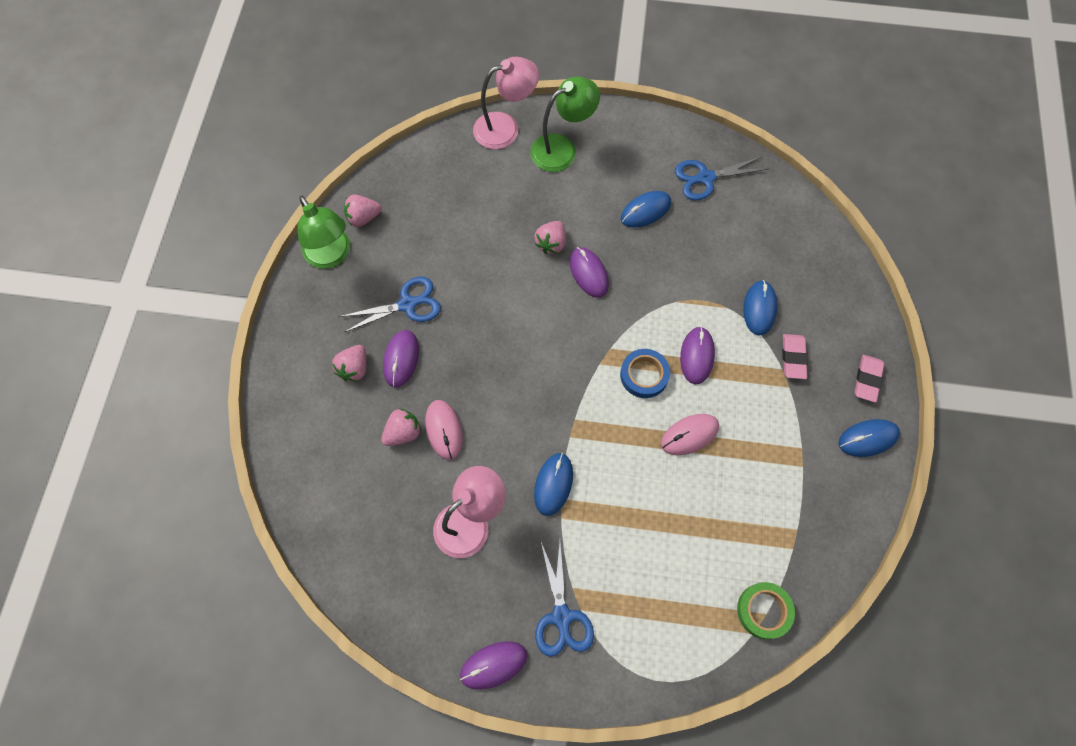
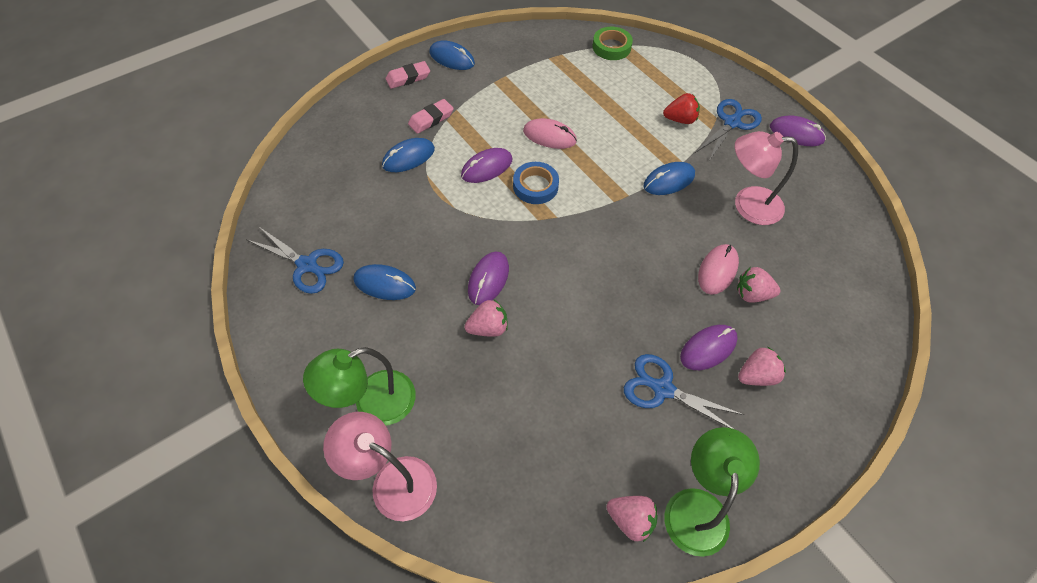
camera: 135 degrees left, 10 degrees down
(562, 148) = (373, 403): green lamp -> green lamp turned 45 degrees counterclockwise
(608, 571) = (680, 119): none -> red strawberry

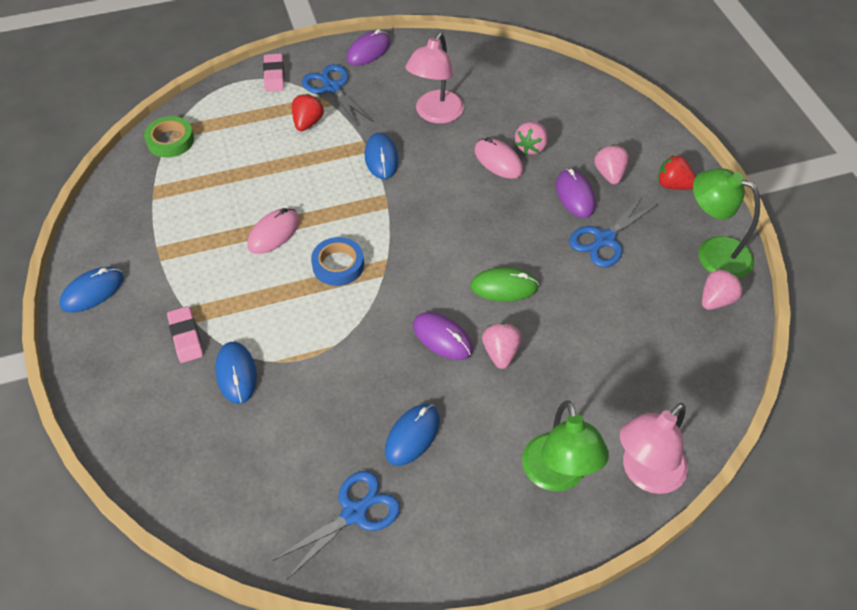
camera: 70 degrees left, 5 degrees down
(408, 78) = (99, 345): pink eraser -> pink eraser (274, 75)
(487, 167) = (291, 301): purple mouse -> none
(563, 313) = (504, 287): none -> green mouse
(777, 445) = (673, 185): none -> red strawberry

